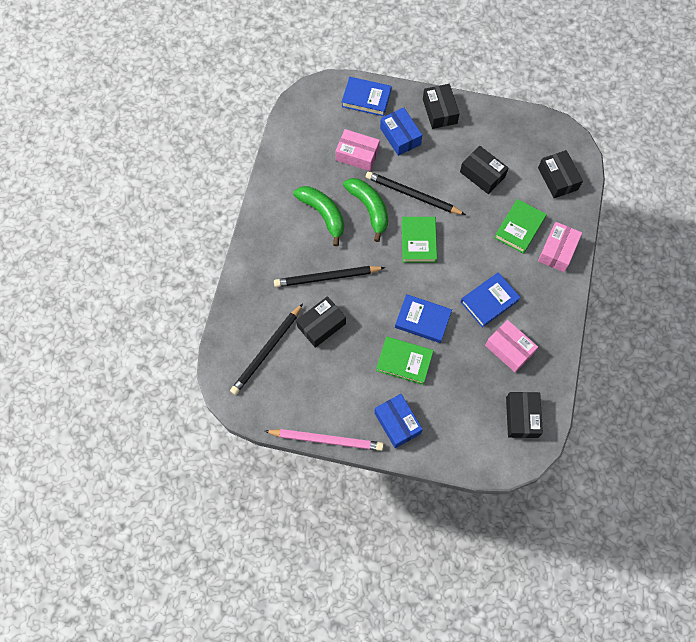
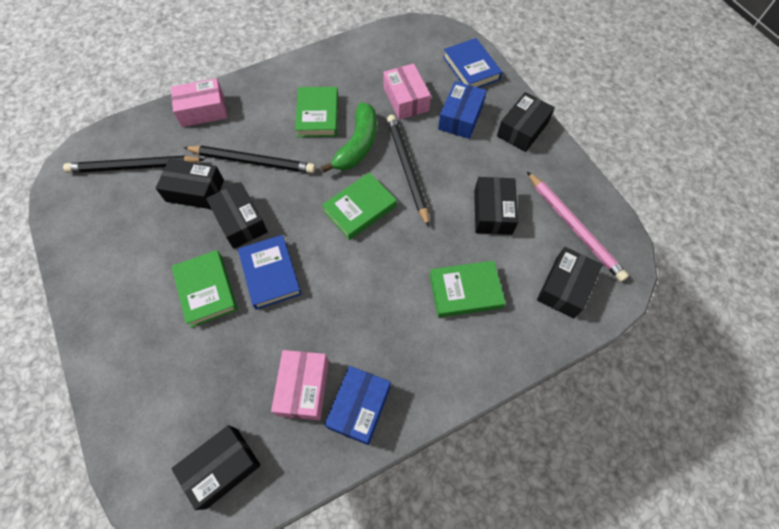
camera: 50 degrees right, 5 degrees down
(323, 214) = (317, 115): green banana -> green book
(326, 440) = (63, 279): pink pencil -> pink pencil (573, 227)
(327, 277) = (252, 161): black pencil -> black pencil turned 150 degrees clockwise
(370, 313) = (240, 221): none -> black box
(397, 423) = (125, 333): blue box -> blue box (359, 407)
(489, 301) = (347, 323): blue book -> none
(557, 251) = (475, 351): pink box -> pink box (203, 110)

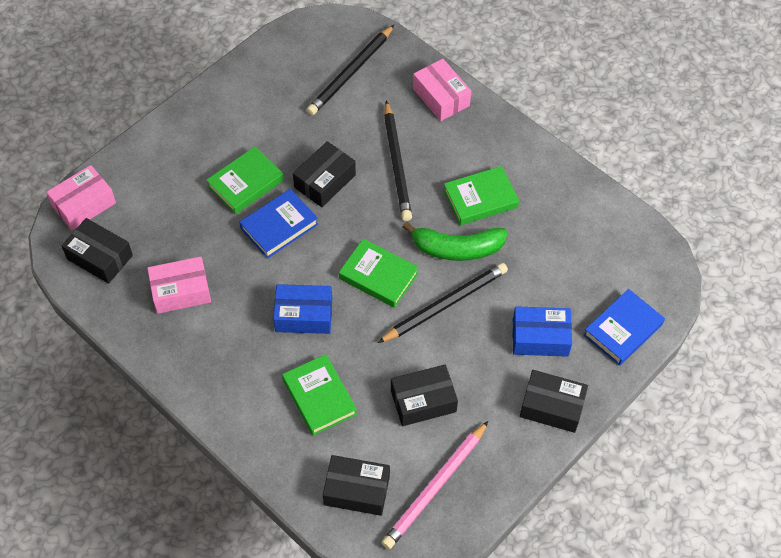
camera: 70 degrees right, 5 degrees down
(134, 167) = (351, 72): black pencil -> black pencil turned 120 degrees counterclockwise
(195, 190) = (344, 131): black box -> none
(359, 407) = (176, 340): blue box -> blue box (304, 315)
(406, 99) = (541, 275): pink box -> pink box (84, 204)

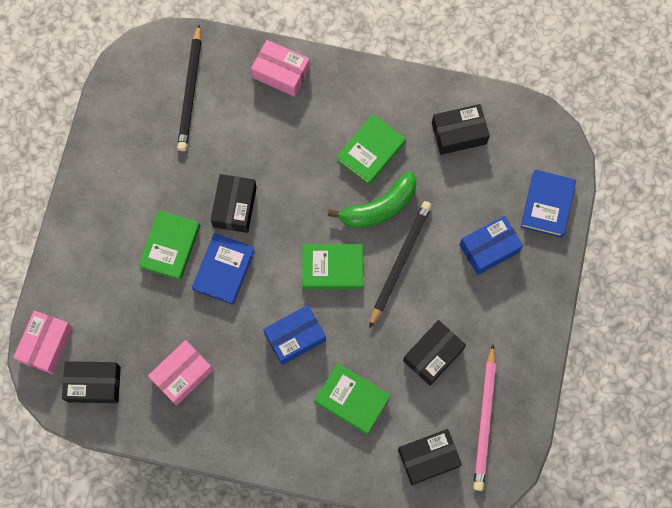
camera: 30 degrees left, 15 degrees up
(396, 163) = (283, 157): black pencil -> none
(552, 406) = (531, 302): black box -> black box (459, 133)

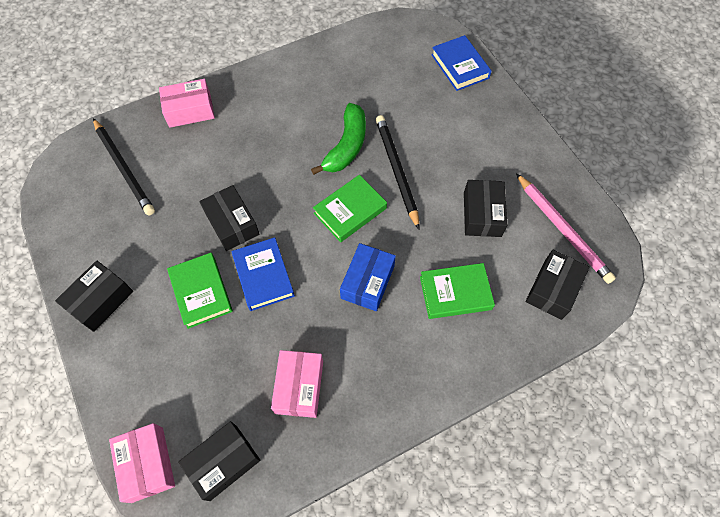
camera: 40 degrees left, 10 degrees down
(370, 151) = (305, 115): green book -> none
(459, 133) = (358, 64): black box -> black box (100, 300)
(489, 248) = (449, 118): blue box -> none

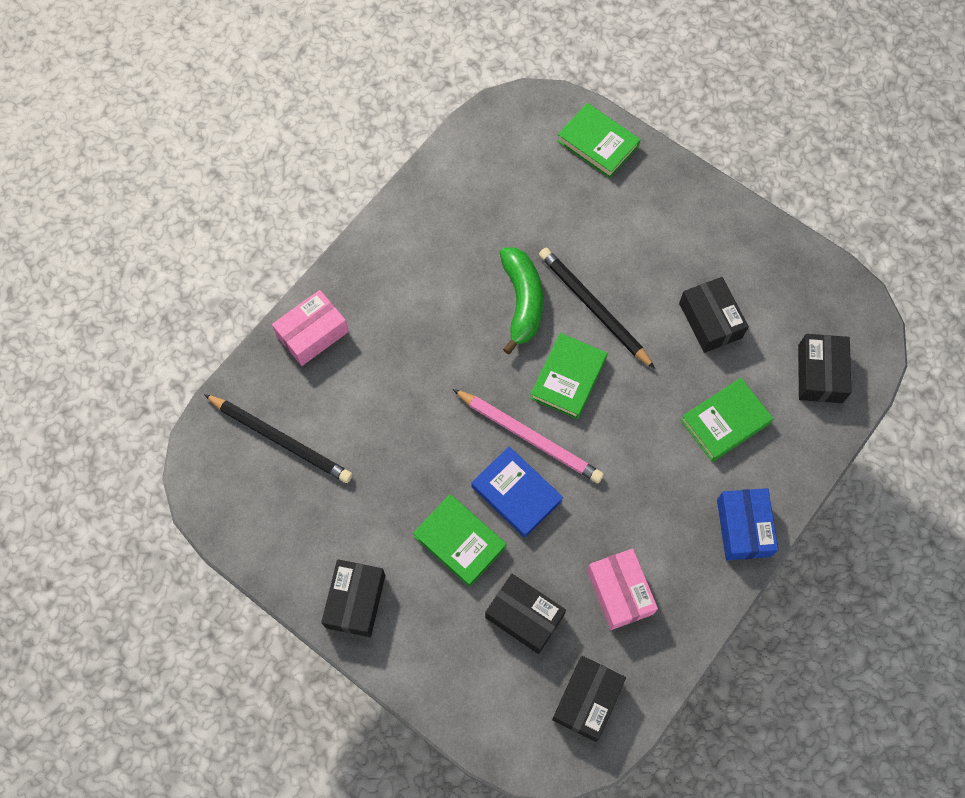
camera: 25 degrees left, 5 degrees up
(147, 464) = (513, 738): pink box -> none
(232, 224) = (447, 450): black box -> black box (524, 616)
(367, 282) = (630, 450): blue box -> blue box (743, 528)
(460, 66) = (597, 144): blue book -> green book
(562, 229) = (800, 302): pink pencil -> pink pencil (529, 437)

